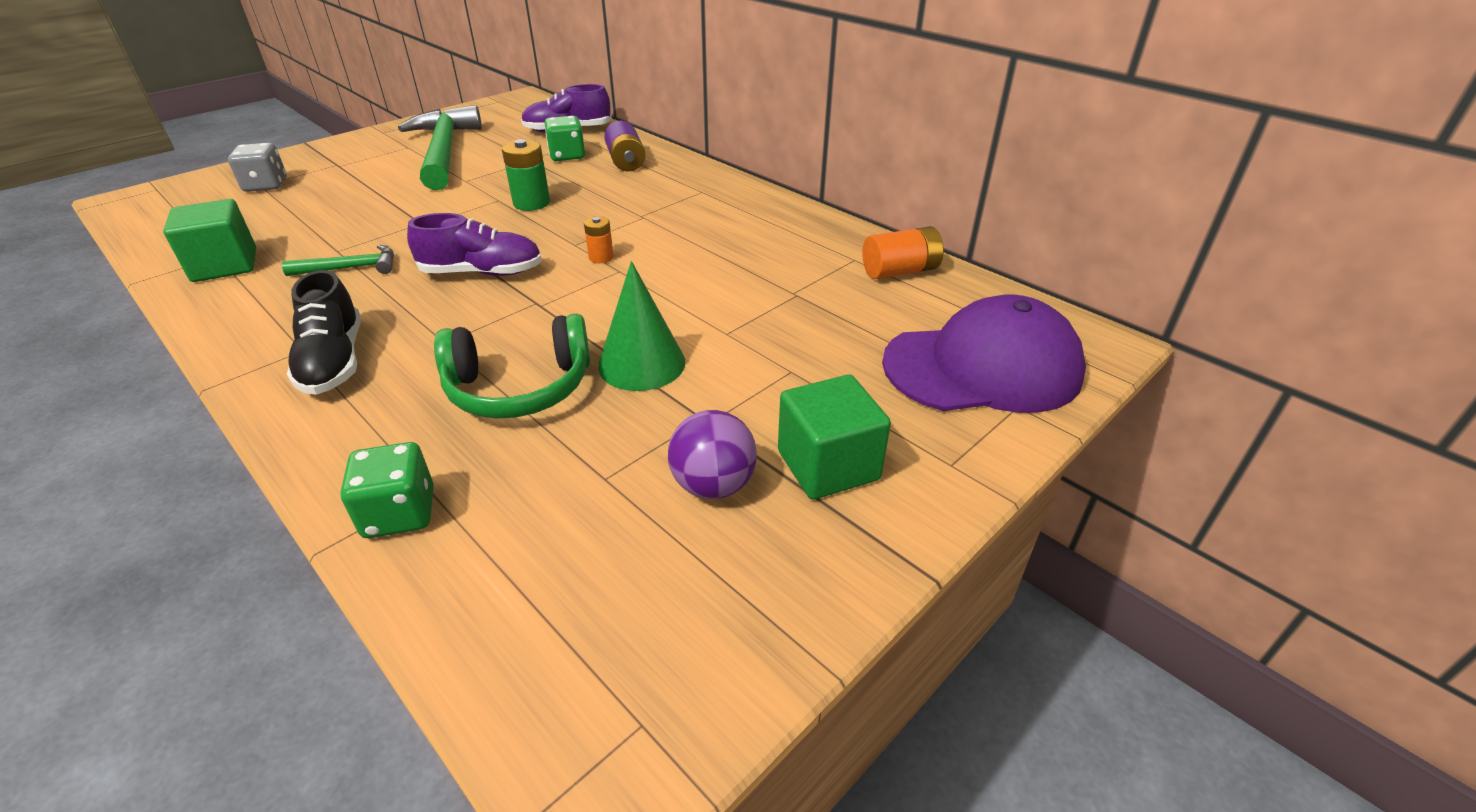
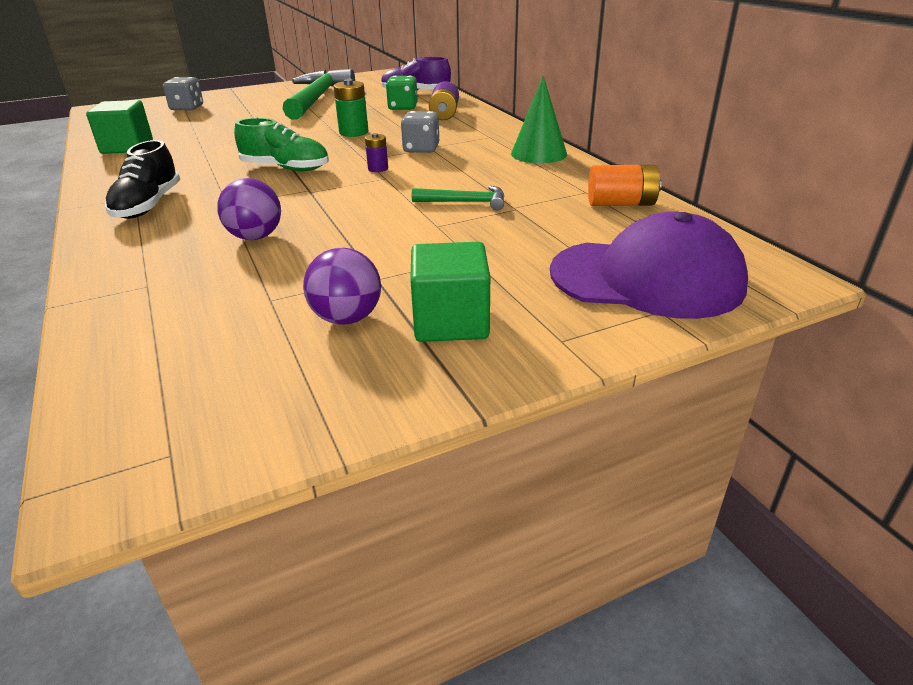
camera: 20 degrees right, 5 degrees down
(351, 268) = (201, 156): green hammer -> green hammer (465, 202)
(400, 513) = (117, 295): green dice -> none
(482, 272) = (285, 168): purple shoe -> green shoe
(519, 387) = (255, 237): green headphones -> purple ball
(601, 257) = (378, 169): orange battery -> purple battery
(633, 220) = (421, 149): none -> grey dice
(641, 363) = (355, 235): green cone -> green cone (539, 153)

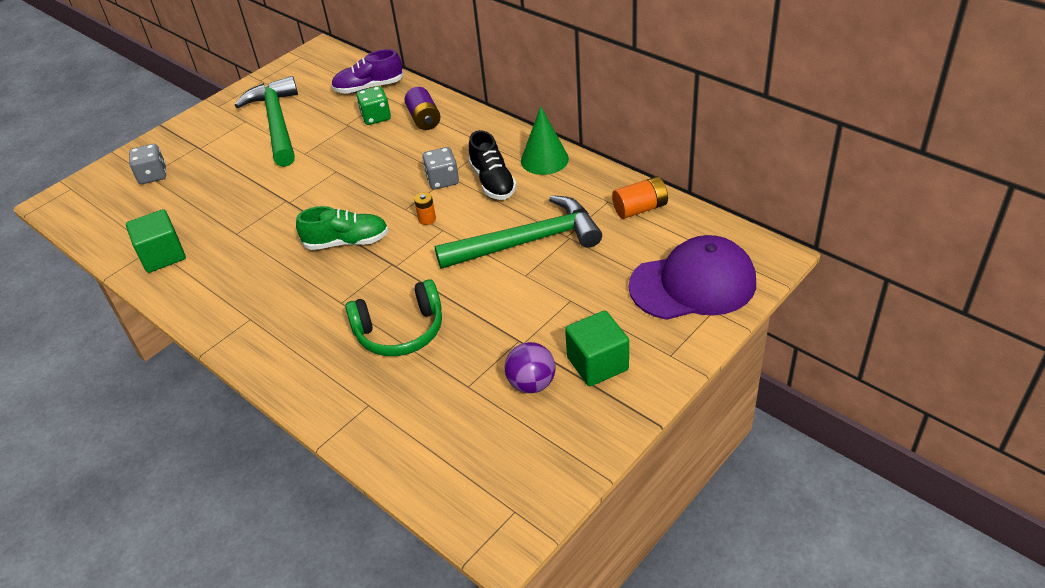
camera: 20 degrees left, 10 degrees up
(148, 205) = (274, 325): black shoe -> black shoe (492, 182)
(255, 237) = (400, 331): purple ball -> green headphones
(353, 132) = (362, 172): green battery -> none
(378, 169) = (427, 219): purple battery -> orange battery
(465, 202) = (527, 241): green hammer -> green hammer, size x2.16

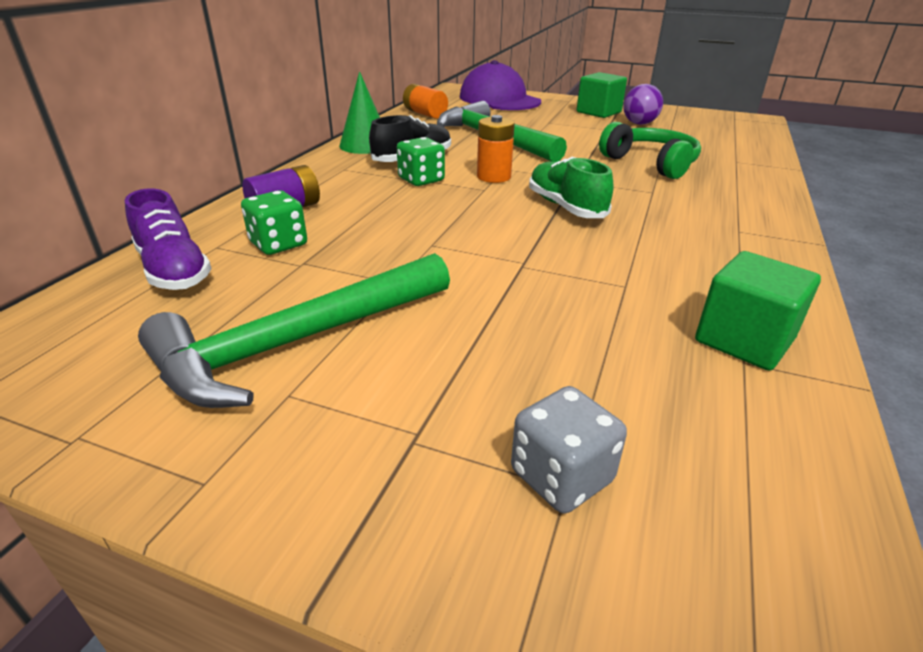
camera: 115 degrees left, 10 degrees down
(427, 219) = (493, 177): orange battery -> orange battery, size x1.67
(442, 180) = (421, 180): grey dice -> green dice

